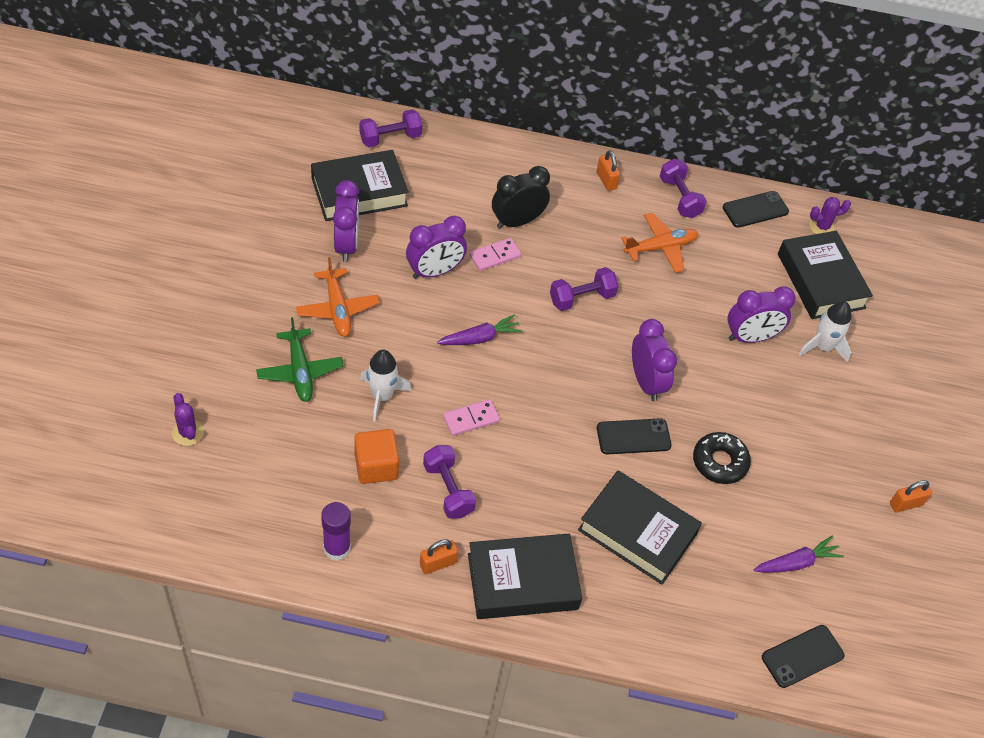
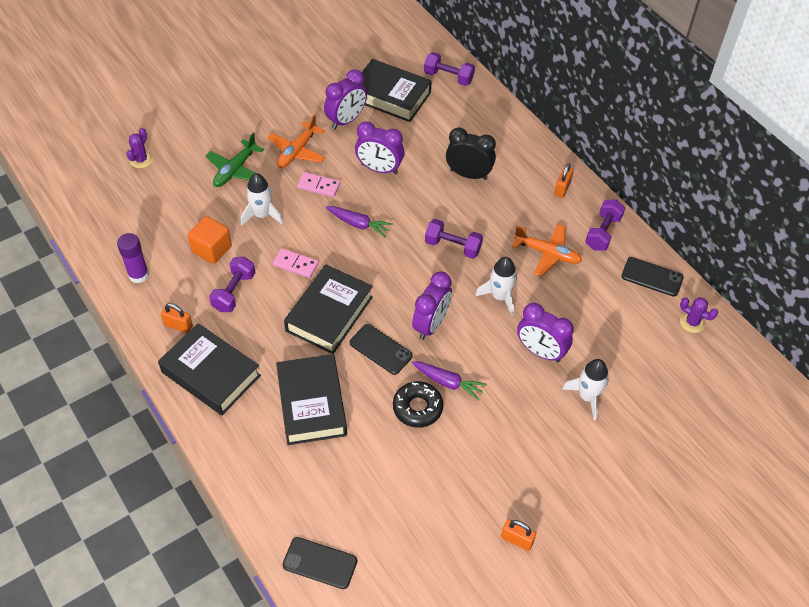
camera: 50 degrees right, 0 degrees up
(495, 256) = (428, 185): pink domino -> pink domino (318, 186)
(668, 314) = (500, 296): none -> white rocket
(796, 563) = (389, 507): purple carrot -> purple carrot (448, 382)
(820, 281) = (643, 355): black book -> black book (329, 314)

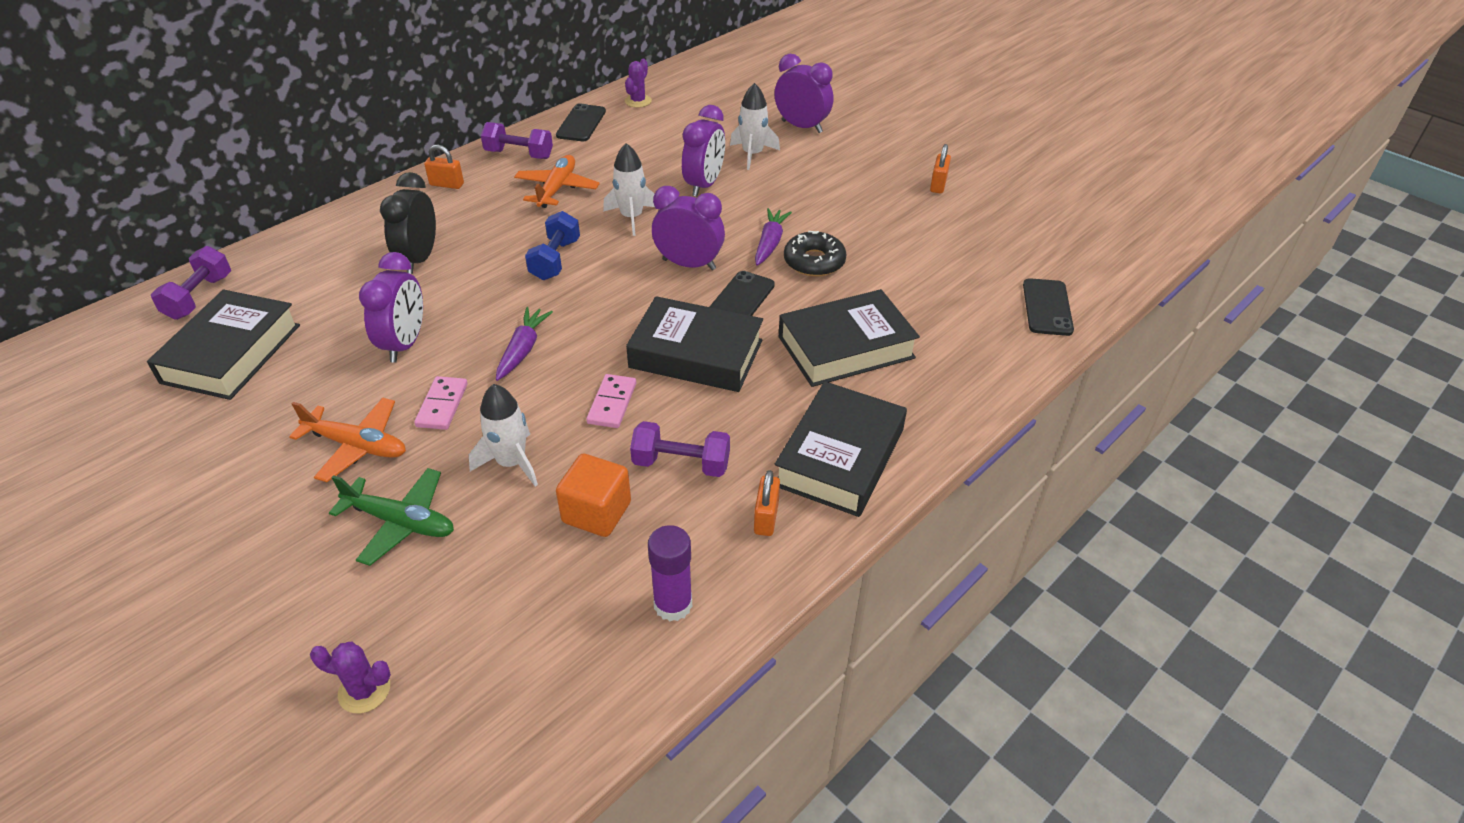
camera: 100 degrees left, 10 degrees down
(346, 120) = (284, 397): purple clock -> purple clock (802, 126)
(453, 246) = (555, 260): purple dumbbell -> blue dumbbell

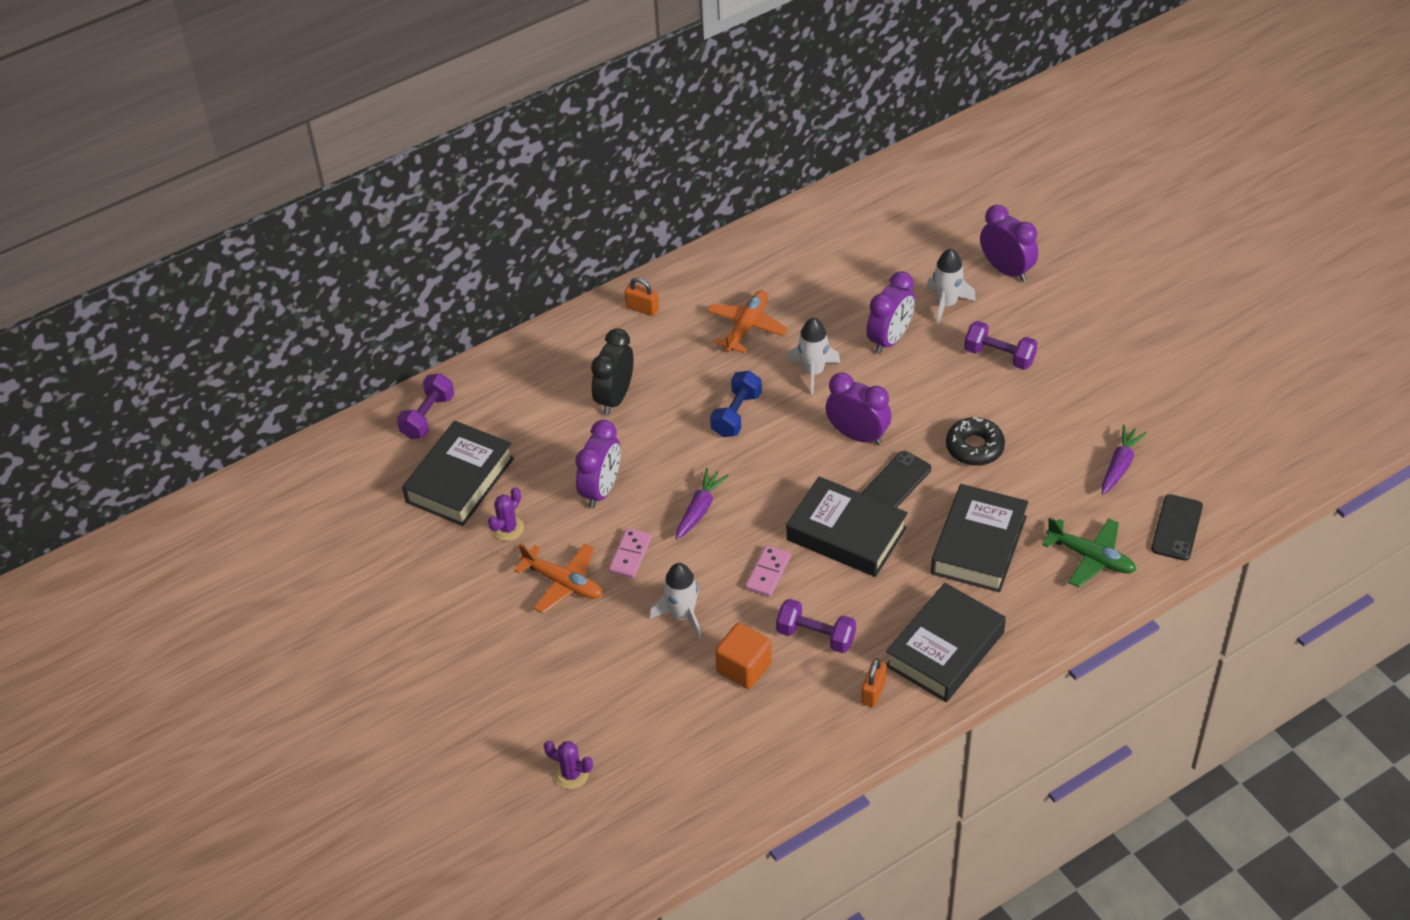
camera: 15 degrees right, 5 degrees up
(401, 522) = (596, 654): green plane -> green plane (1091, 557)
(519, 154) = (714, 276): purple dumbbell -> purple dumbbell (999, 356)
(581, 123) = (779, 239): black phone -> none
(638, 101) = (842, 213): purple cactus -> purple cactus (508, 528)
(673, 604) = (790, 748): purple glue stick -> none
(770, 243) = (938, 420): purple carrot -> purple carrot (1119, 465)
(846, 347) = (978, 545): black book -> black book turned 60 degrees counterclockwise
(938, 185) = (1124, 367): orange padlock -> none

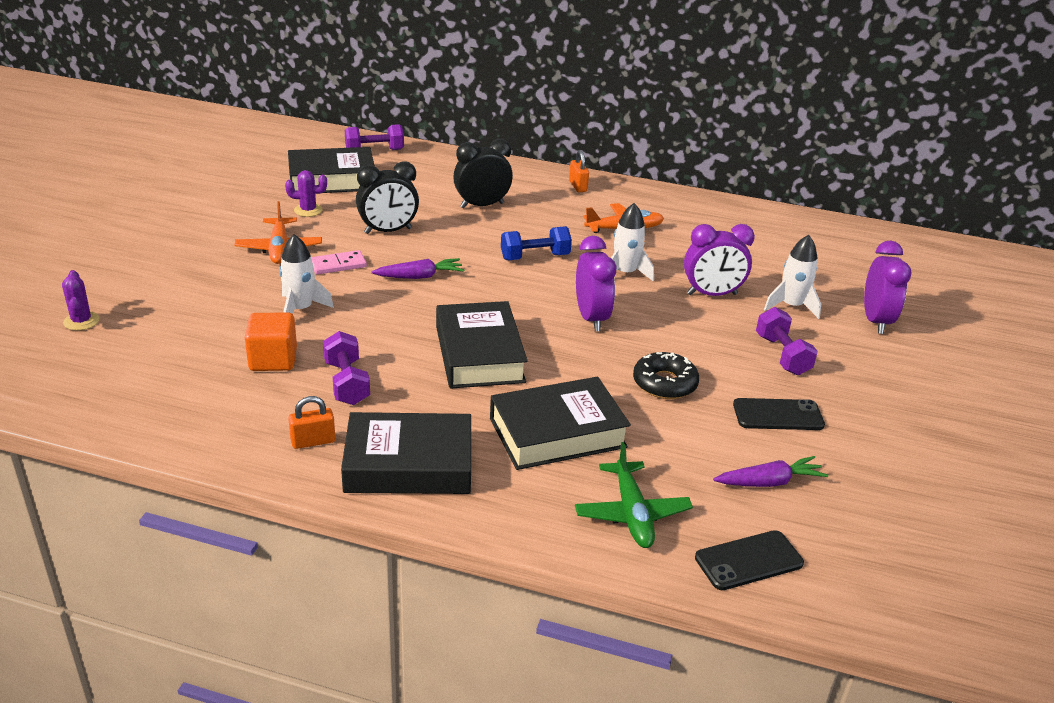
camera: 45 degrees right, 15 degrees down
(601, 490) = (388, 231): purple clock -> black clock
(768, 573) = (391, 332): pink domino -> none
(896, 482) = (569, 357): black phone -> black phone (778, 415)

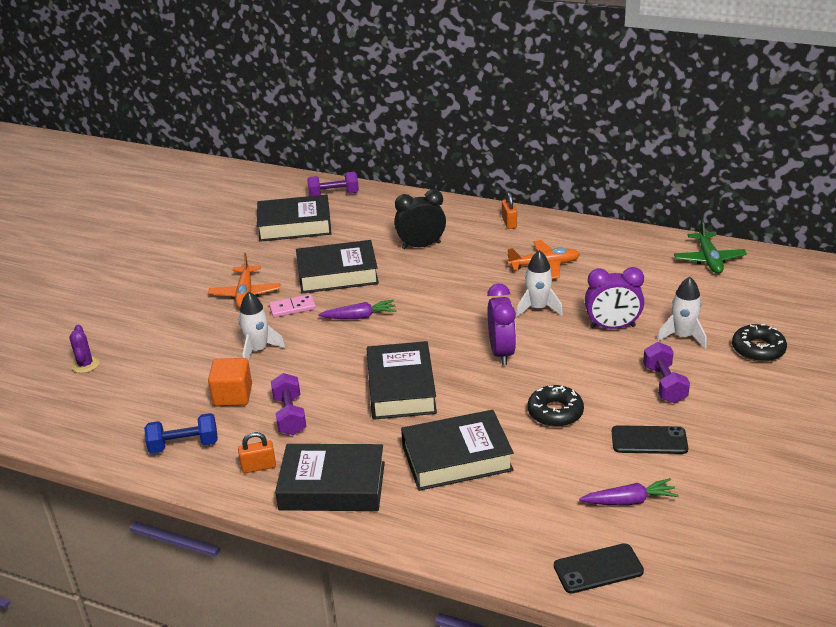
camera: 10 degrees right, 0 degrees up
(308, 210) = (272, 256): purple cactus -> none
(388, 231) = (337, 274): black clock -> black book
(535, 257) = (461, 295): blue dumbbell -> blue dumbbell (184, 445)
(631, 513) = (507, 528): green plane -> green plane (709, 259)
(876, 321) = (758, 349): purple clock -> black donut

